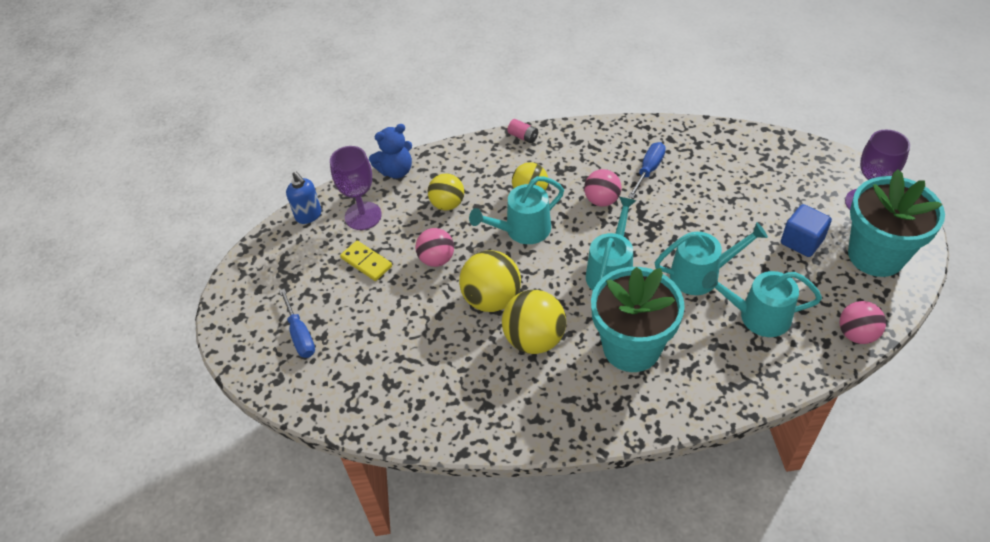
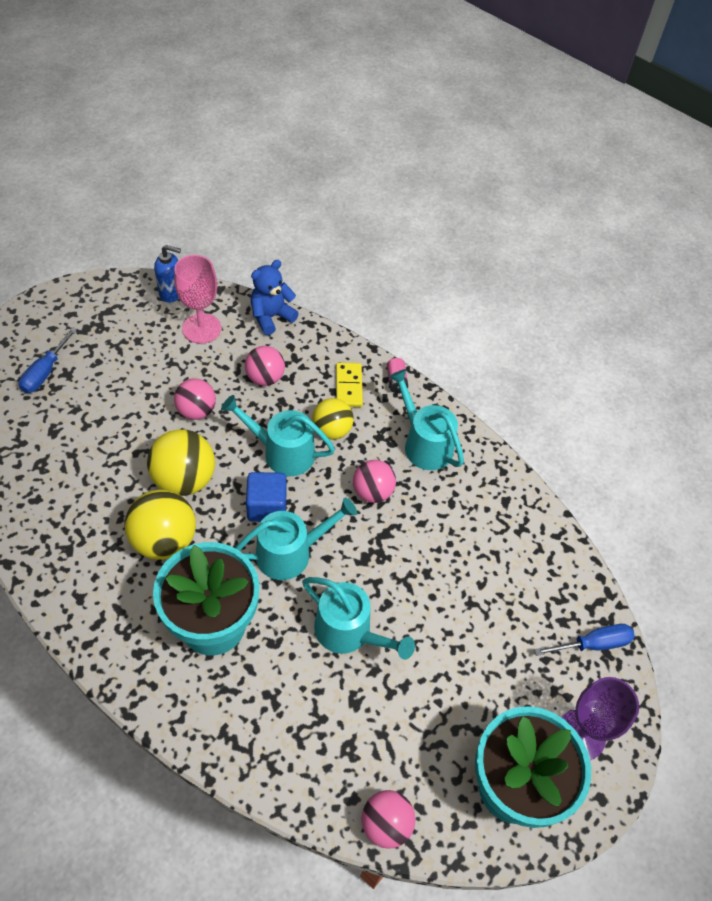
camera: 40 degrees right, 5 degrees up
(309, 215) = (171, 293): blue soap dispenser -> blue soap dispenser turned 90 degrees counterclockwise
(363, 216) = (201, 328): purple goblet -> pink goblet
(366, 262) = (153, 364): yellow domino -> yellow domino (348, 386)
(396, 171) = (271, 317): blue teddy bear -> blue teddy bear turned 120 degrees clockwise
(447, 204) = (265, 378): yellow ball -> pink ball
(648, 170) = (446, 507): blue screwdriver -> blue screwdriver (592, 644)
(758, 316) = (336, 714): turquoise watering can -> turquoise watering can (424, 444)
(802, 241) = (470, 701): blue cube -> blue cube (267, 506)

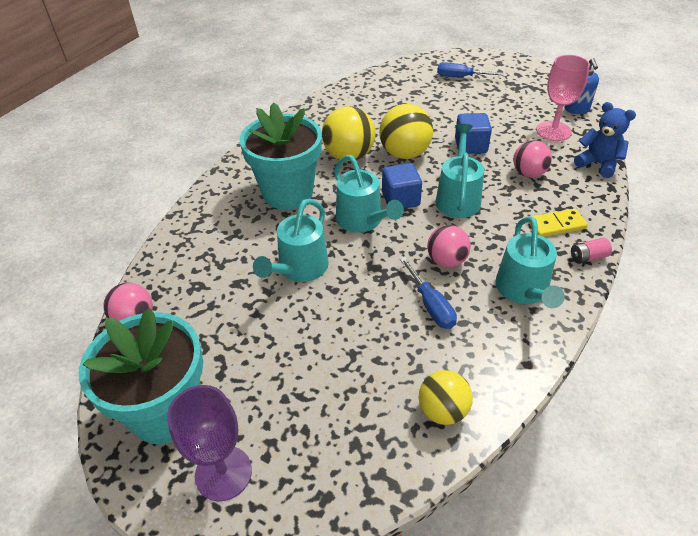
camera: 85 degrees right, 10 degrees down
(196, 411) = (470, 146): pink ball -> blue cube
(332, 430) = (499, 223): yellow ball -> yellow ball (442, 410)
(424, 444) = (523, 290): turquoise watering can -> turquoise watering can turned 135 degrees clockwise
(592, 644) = (334, 479): blue screwdriver -> blue screwdriver (430, 305)

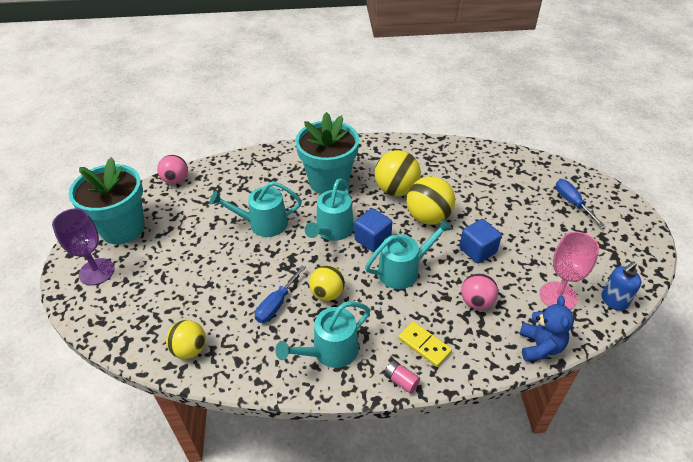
camera: 55 degrees right, 0 degrees up
(446, 261) = (327, 293): pink ball -> yellow ball

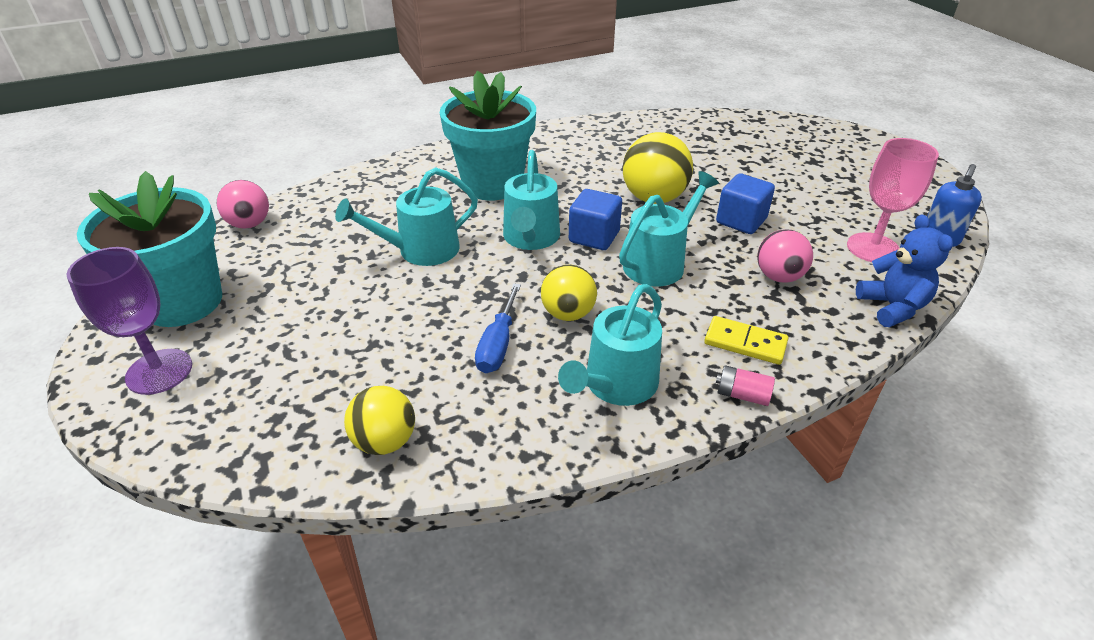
camera: 20 degrees left, 5 degrees down
(396, 190) = (592, 177): yellow ball -> none
(572, 203) = (818, 151): blue screwdriver -> none

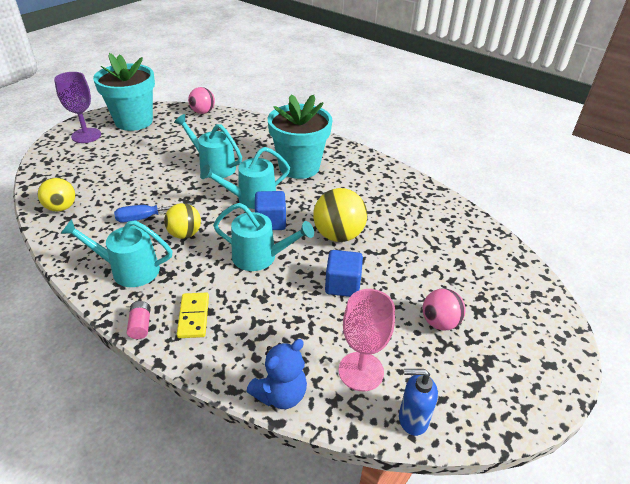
camera: 60 degrees right, 0 degrees up
(779, 277) = (281, 319): pink ball -> pink ball (439, 322)

